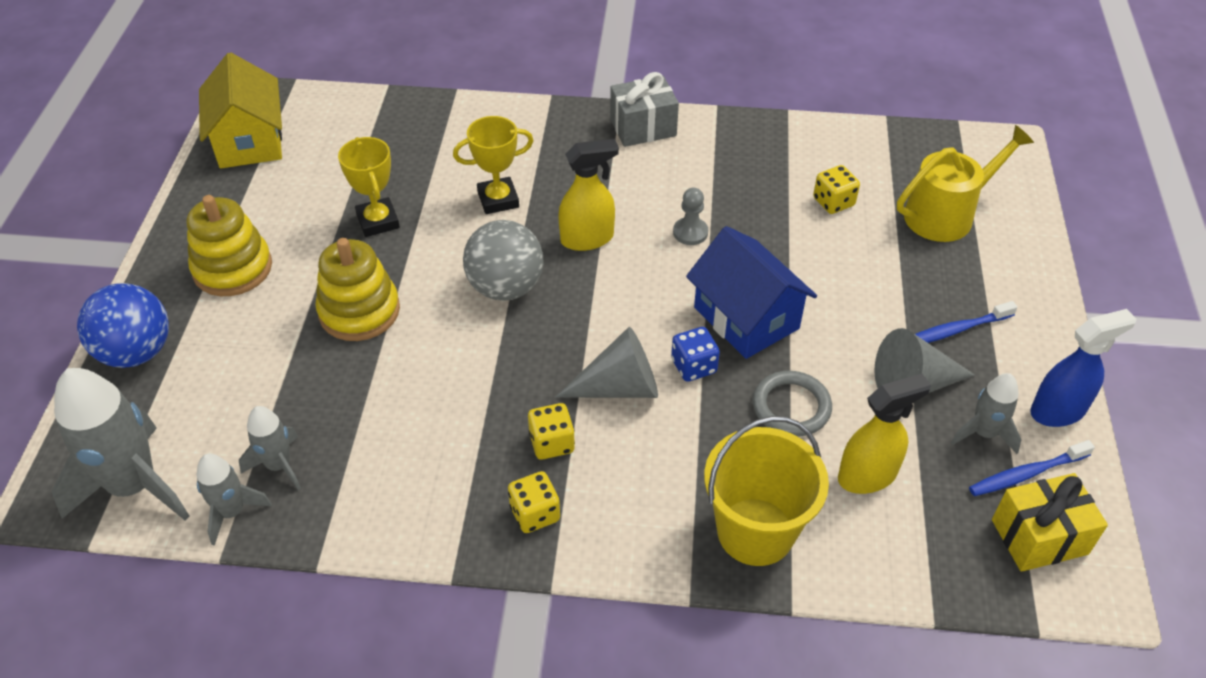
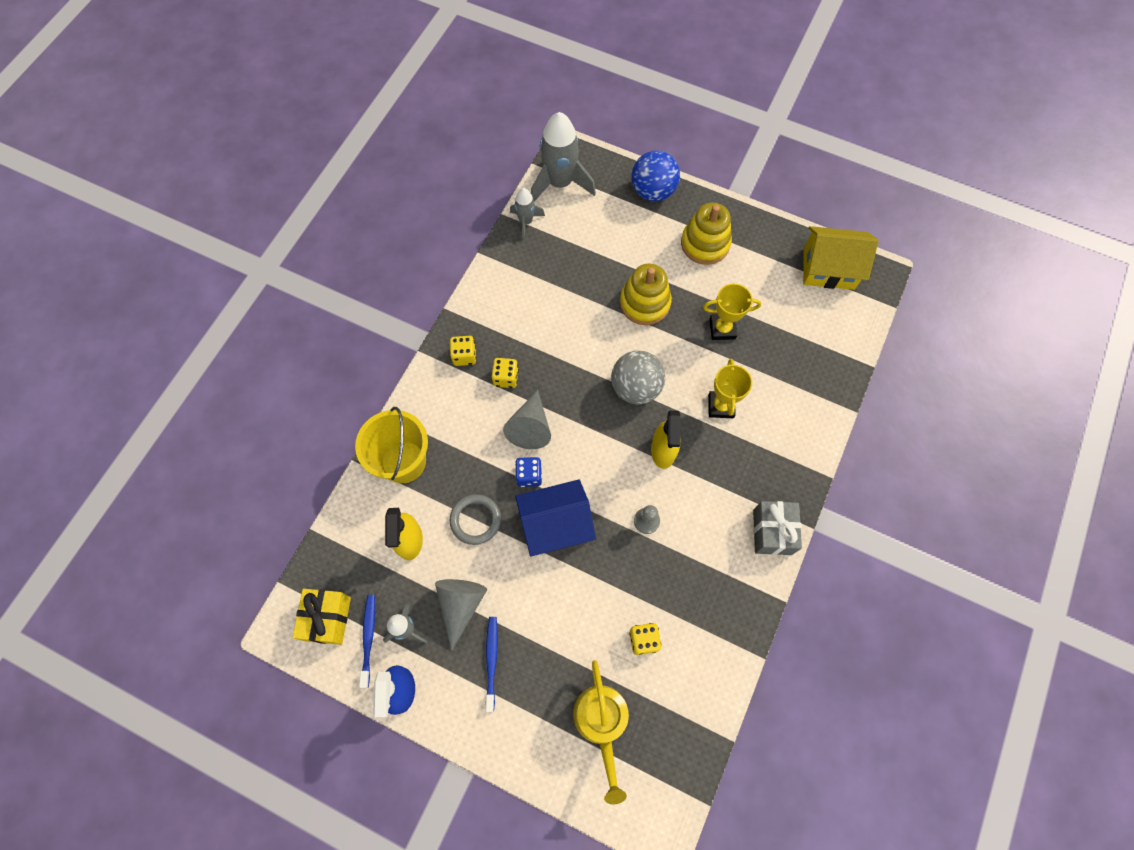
camera: 110 degrees right, 20 degrees up
(279, 465) = (546, 245): grey rocket -> none

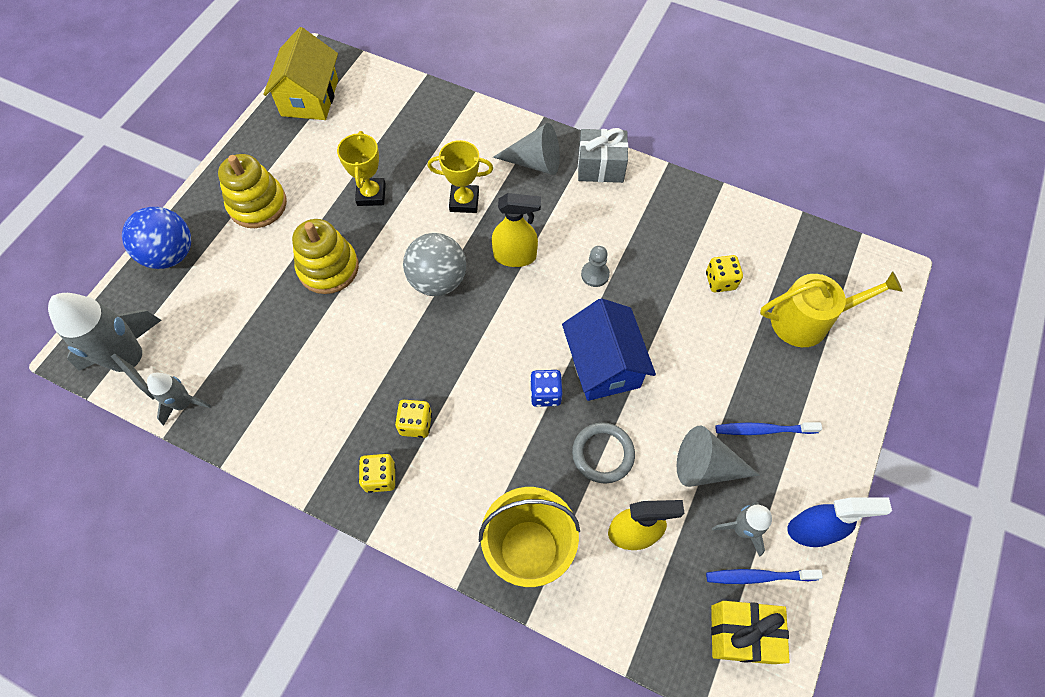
camera: 90 degrees left, 5 degrees down
(530, 427) = (483, 393): grey cone -> grey cone (535, 162)

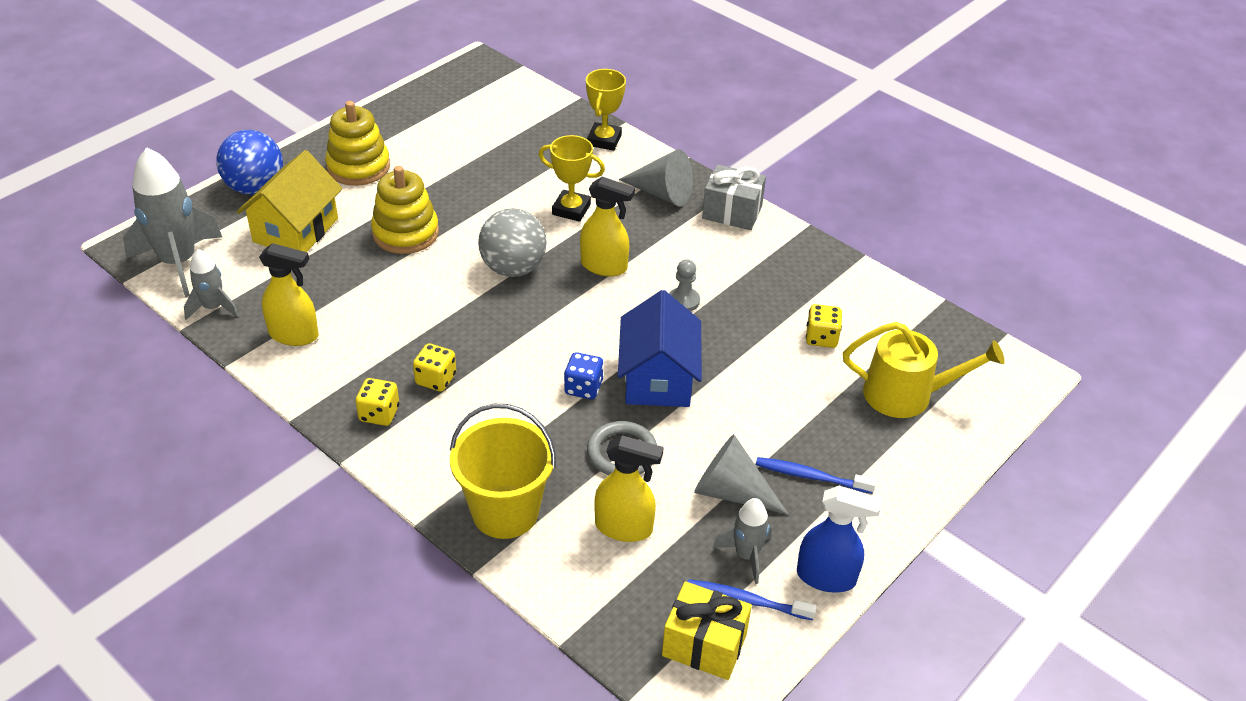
camera: 15 degrees right, 20 degrees down
(271, 413) = (294, 335): none -> yellow spray bottle
(310, 97) = (450, 92): yellow house -> yellow house (296, 230)
(371, 194) = (477, 183): yellow trophy -> yellow trophy (604, 140)

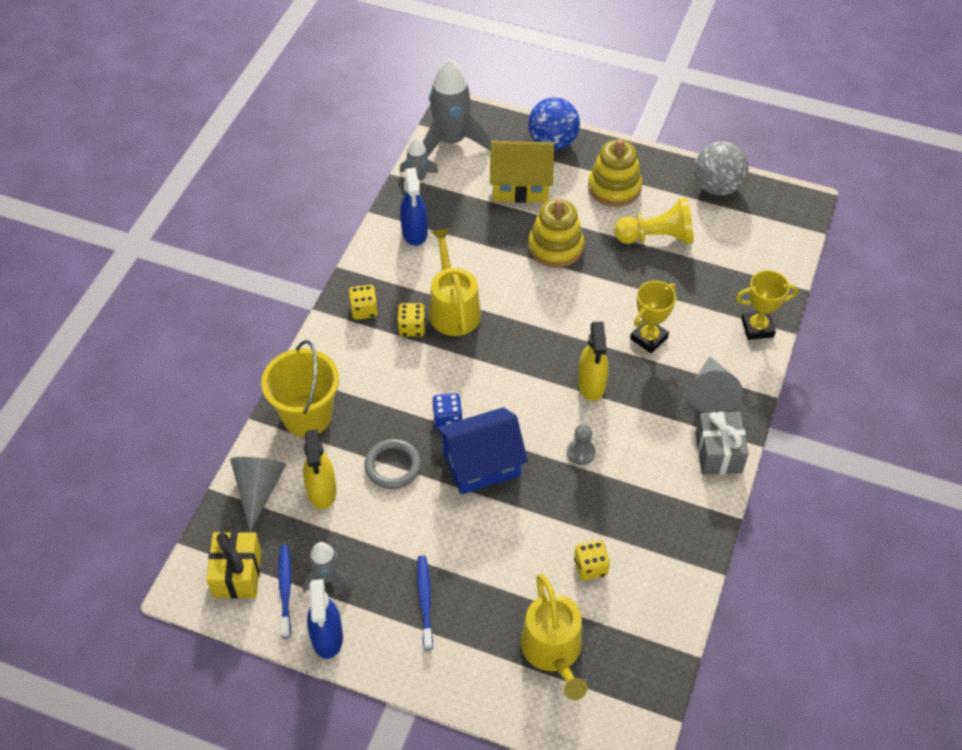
camera: 70 degrees right, 10 degrees up
(294, 335) = (414, 233): yellow spray bottle -> blue spray bottle
(433, 337) = (453, 309): none -> yellow watering can
(448, 162) = (657, 237): none -> yellow pawn
(513, 268) = (554, 327): grey ball -> grey ball (717, 187)
(571, 209) = (649, 338): yellow trophy -> yellow trophy turned 45 degrees clockwise
(731, 492) = (385, 549): grey cone -> grey cone (258, 490)

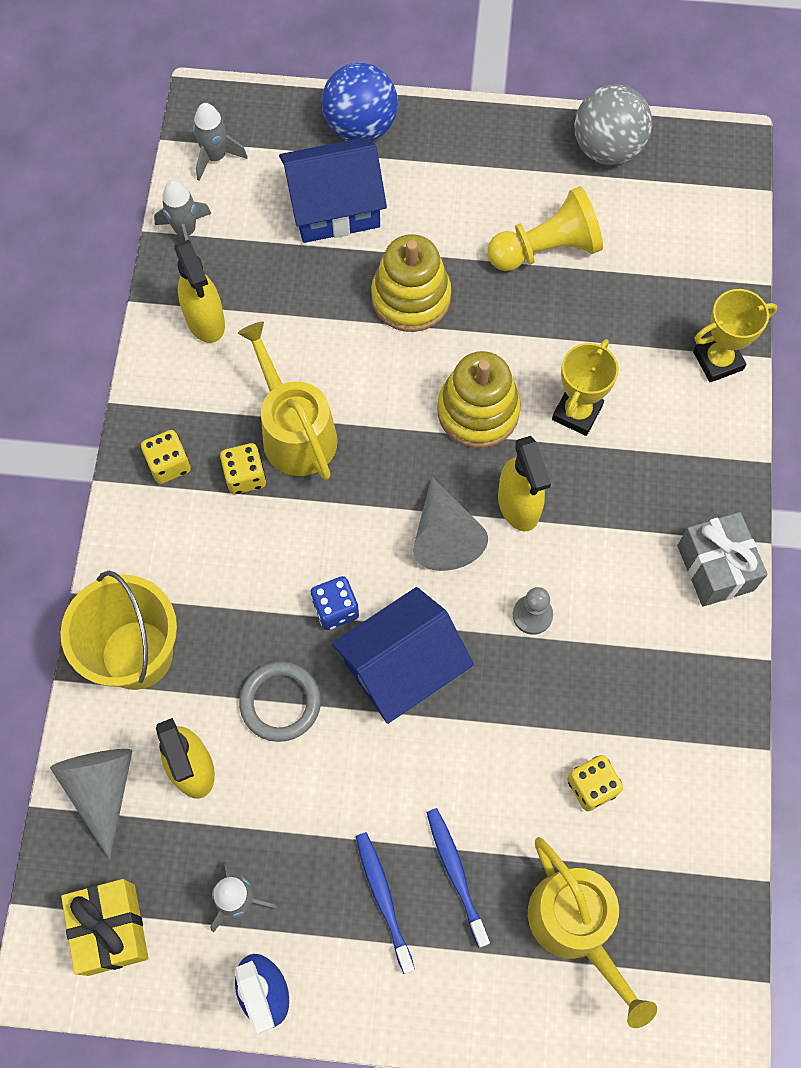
camera: 15 degrees left, 15 degrees up
(285, 589) = (185, 934): blue toothbrush -> blue toothbrush (456, 873)
(414, 233) = (205, 321): blue spray bottle -> yellow spray bottle
(451, 141) = (215, 157): grey rocket -> grey rocket, size x0.53
(520, 185) = (334, 208): yellow house -> blue house
(614, 187) = (466, 182): yellow stacking toy -> yellow stacking toy (478, 411)
(711, 393) = (682, 478): grey cone -> grey cone (444, 535)

